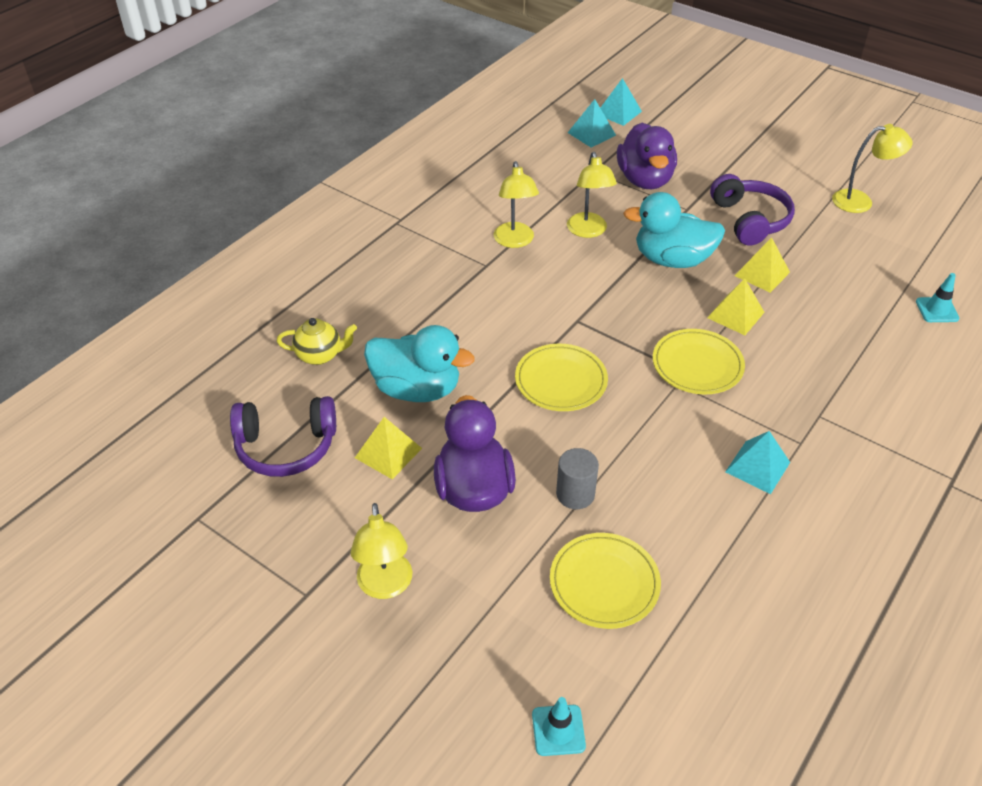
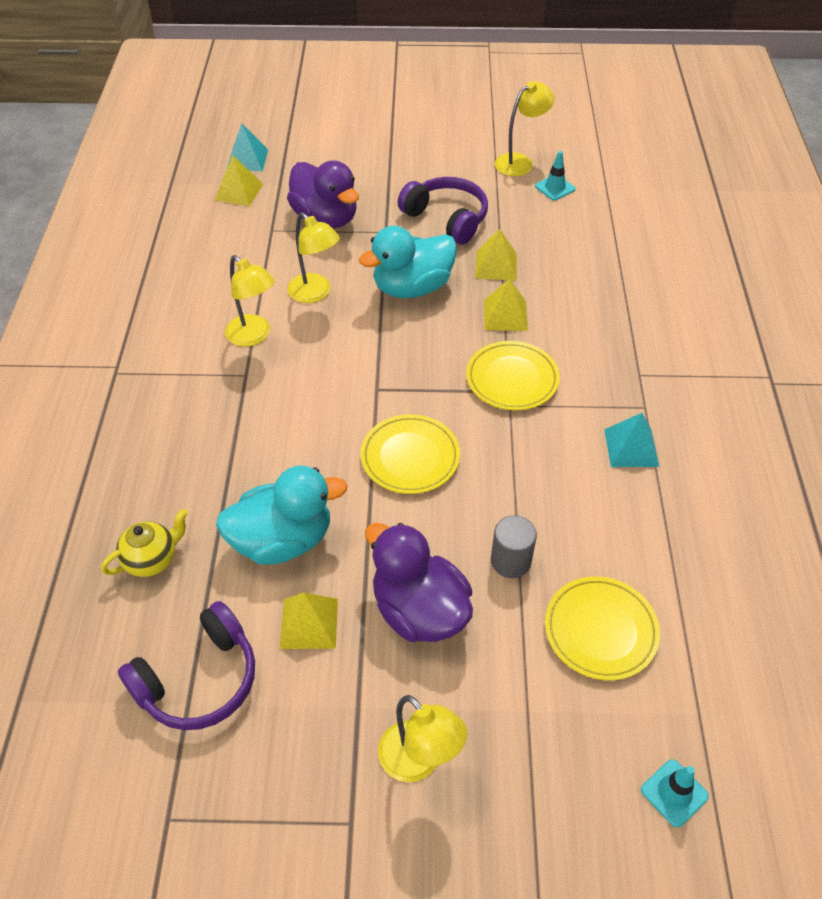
camera: 35 degrees left, 5 degrees up
(591, 134) = (238, 192): turquoise pyramid -> yellow pyramid
(937, 310) = (649, 235): turquoise traffic cone -> turquoise traffic cone (555, 188)

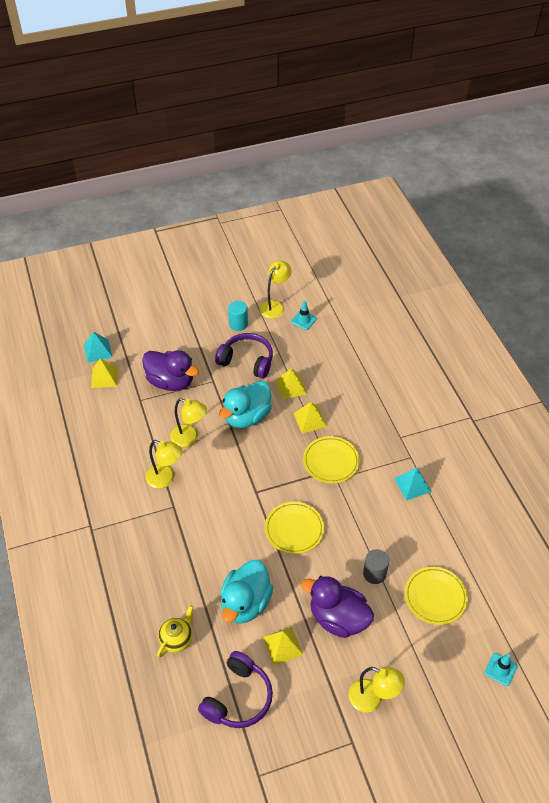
camera: 20 degrees left, 0 degrees up
(283, 540) = (245, 603): turquoise duck -> turquoise duck turned 150 degrees clockwise
(456, 172) = (238, 324): none -> turquoise cylinder

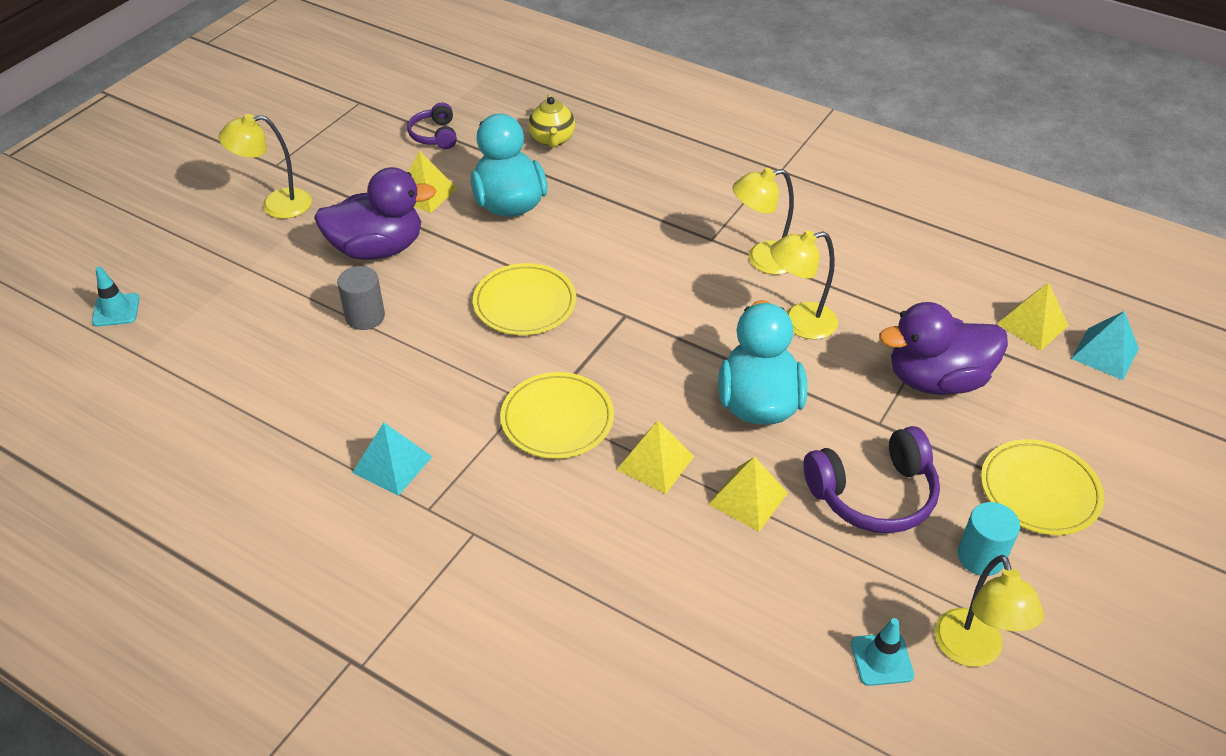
camera: 140 degrees right, 5 degrees down
(238, 697) = (435, 135): purple headphones -> purple headphones, size x0.59
(435, 597) = (256, 337): yellow plate -> yellow plate (1039, 491)

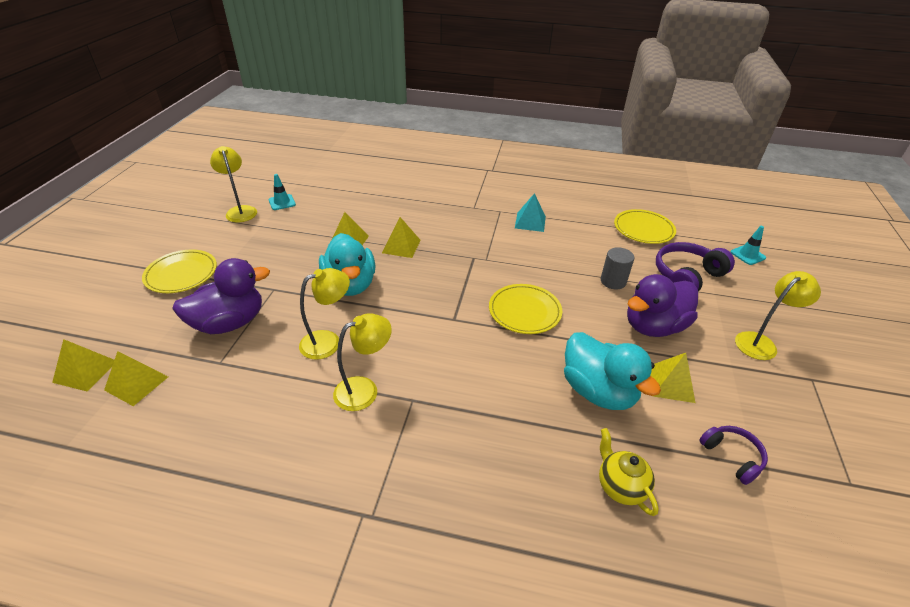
camera: 160 degrees right, 5 degrees down
(557, 419) = (463, 254): yellow plate -> yellow plate (643, 229)
(873, 494) = (280, 255): purple headphones -> purple headphones (687, 276)
(980, 557) = (226, 241): turquoise cylinder -> none
(1105, 353) = (85, 371): turquoise pyramid -> yellow pyramid

